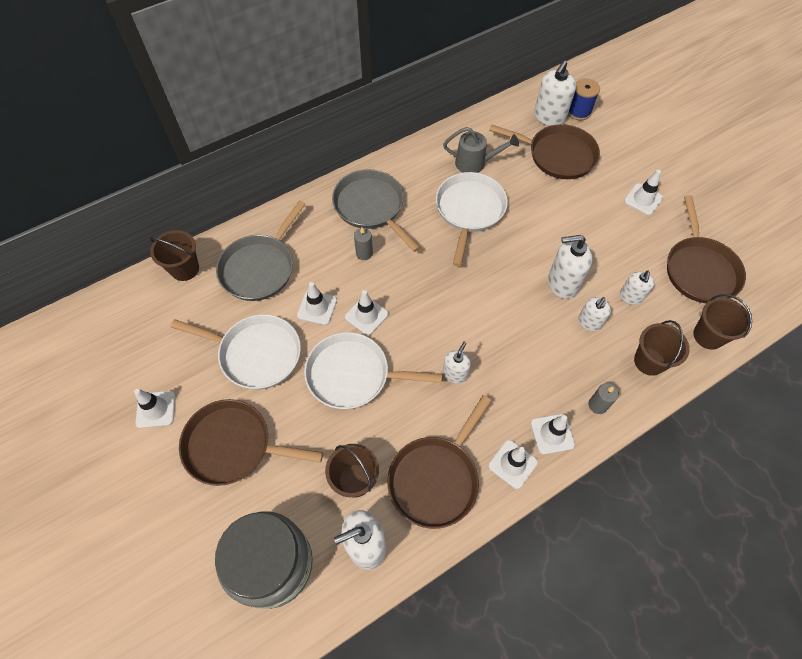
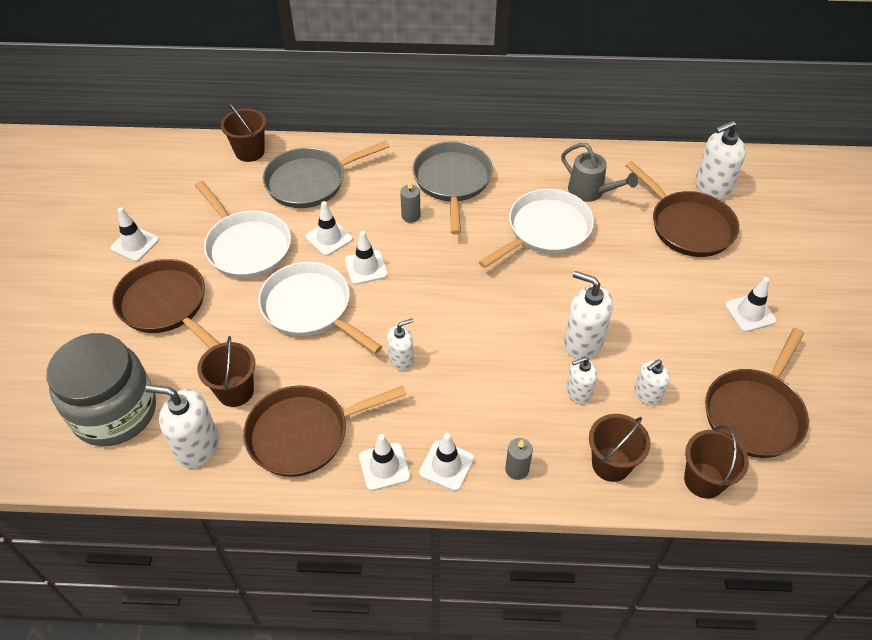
camera: 35 degrees right, 10 degrees down
(579, 112) = (752, 197): blue spool -> none

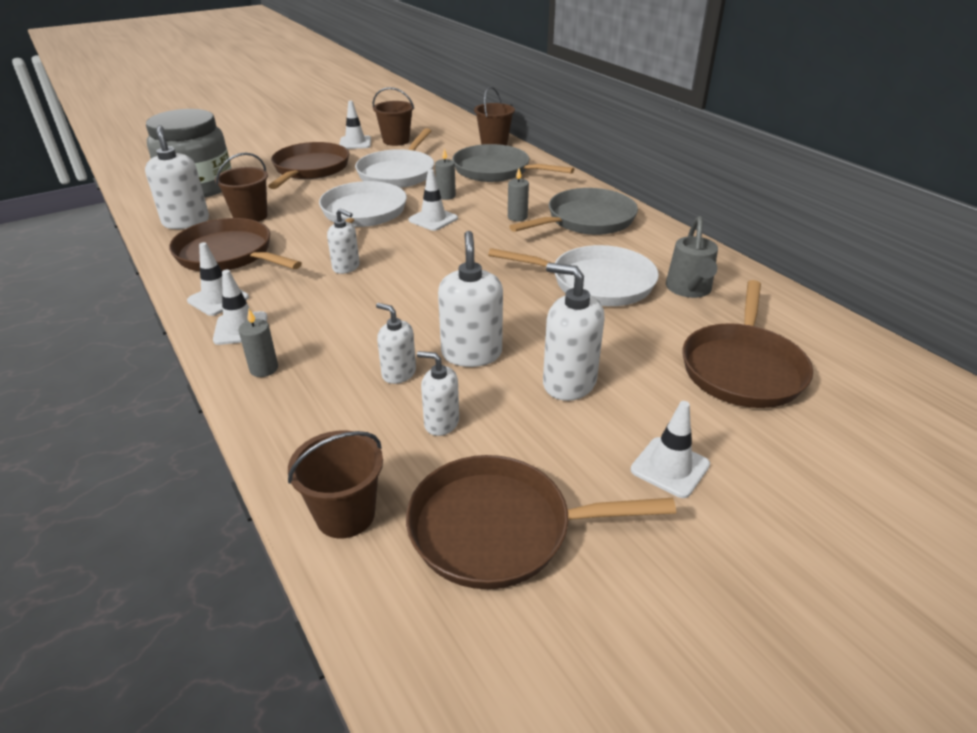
camera: 55 degrees right, 15 degrees down
(329, 238) = (446, 196): white traffic cone -> grey candle
(611, 464) = (316, 429): brown bucket -> brown bucket (396, 141)
(712, 187) = (836, 366): white soap dispenser -> white soap dispenser (569, 383)

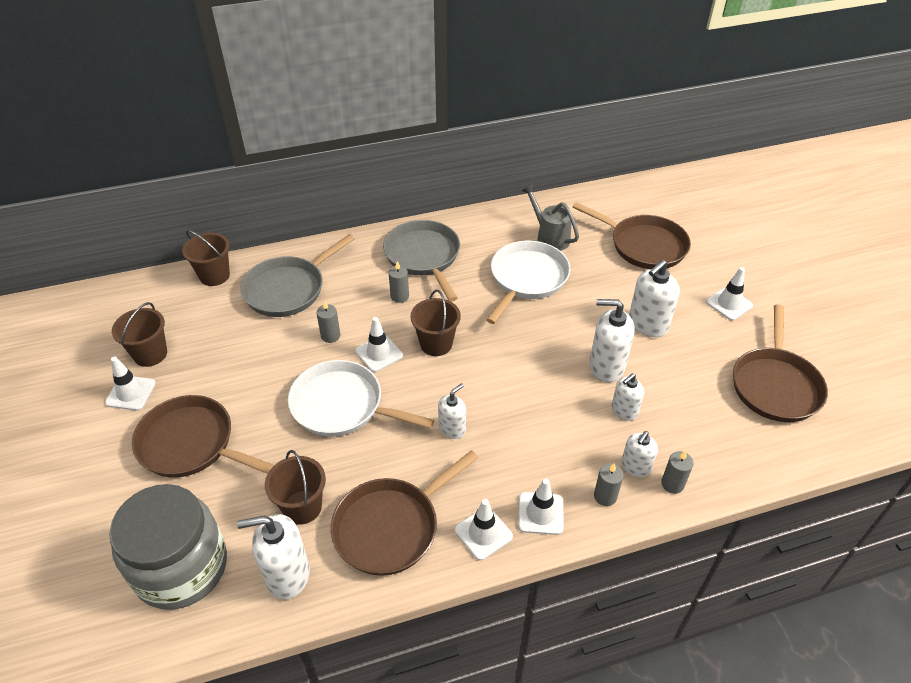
camera: 75 degrees left, 10 degrees up
(284, 421) = (672, 484): none -> grey candle
(345, 515) = (765, 454): brown bucket -> brown bucket (436, 344)
(398, 173) = (251, 365): white pan -> none
(441, 423) = (682, 395): white soap dispenser -> white soap dispenser (635, 467)
(689, 290) = (549, 237): grey watering can -> grey watering can turned 150 degrees counterclockwise

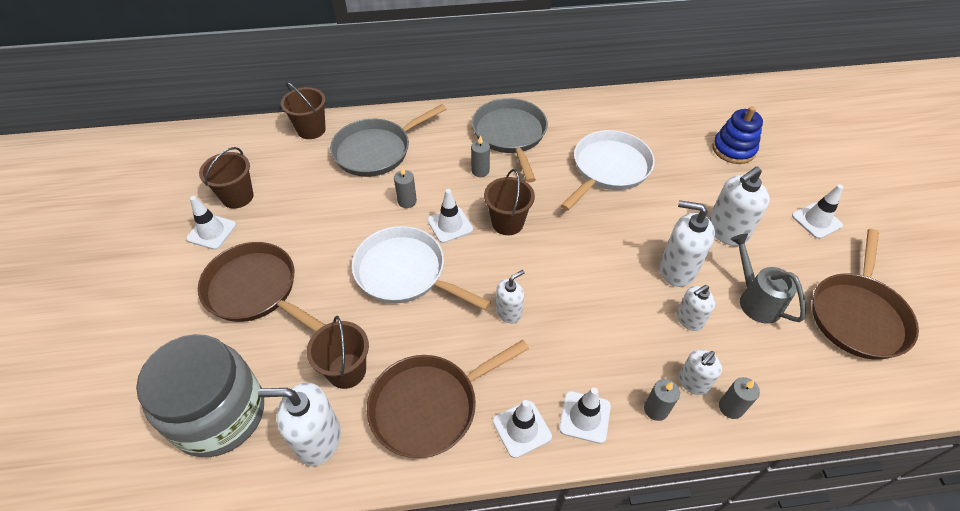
camera: 10 degrees right, 5 degrees up
(549, 237) = (638, 130): grey watering can -> grey watering can (755, 300)
(644, 245) = (733, 149): brown pan -> blue stacking toy

